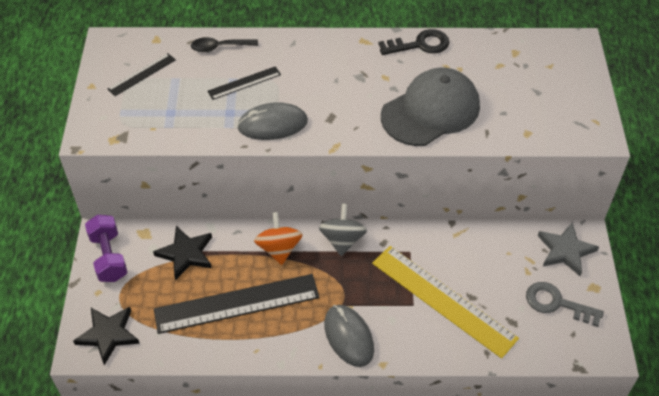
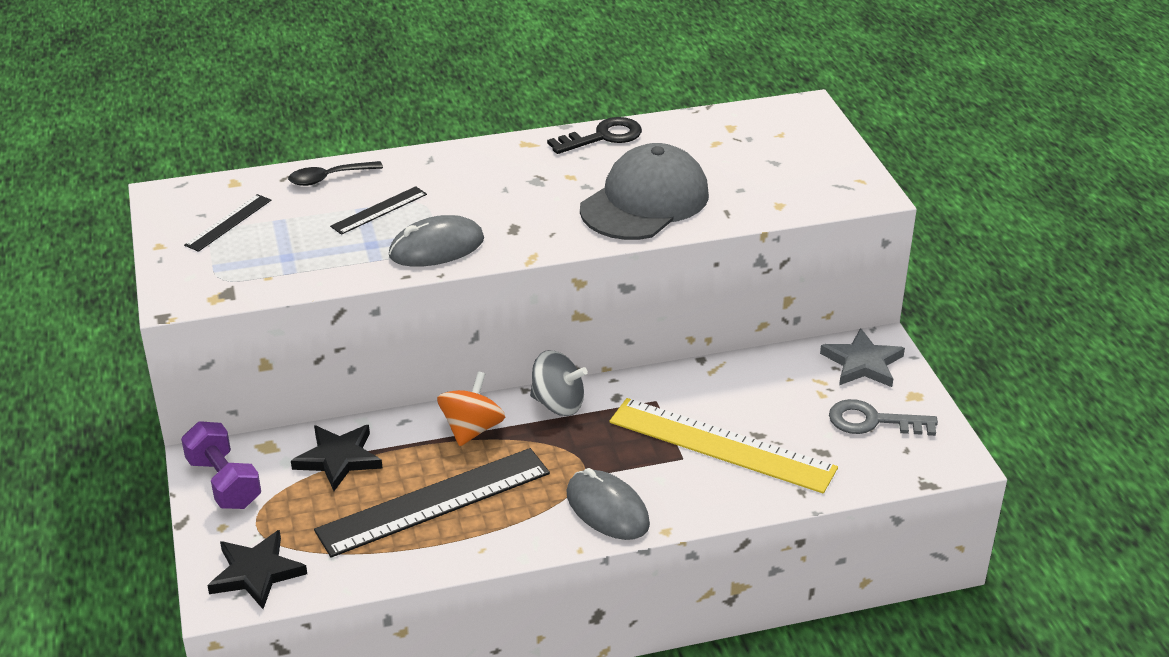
camera: 15 degrees left, 15 degrees down
(279, 249) = (472, 429): orange spinning top -> orange spinning top turned 45 degrees clockwise
(342, 240) = (558, 404): grey spinning top -> grey spinning top turned 120 degrees clockwise

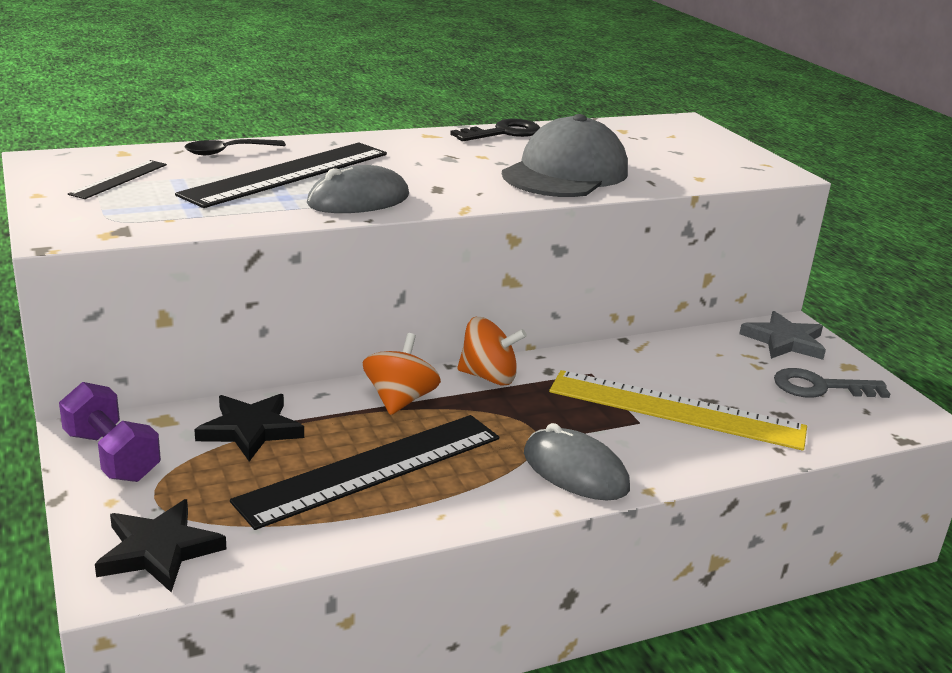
camera: 10 degrees left, 10 degrees down
(379, 210) = (288, 174): black ruler -> black ruler, size x2.09
(558, 404) = (488, 377): grey spinning top -> orange spinning top

